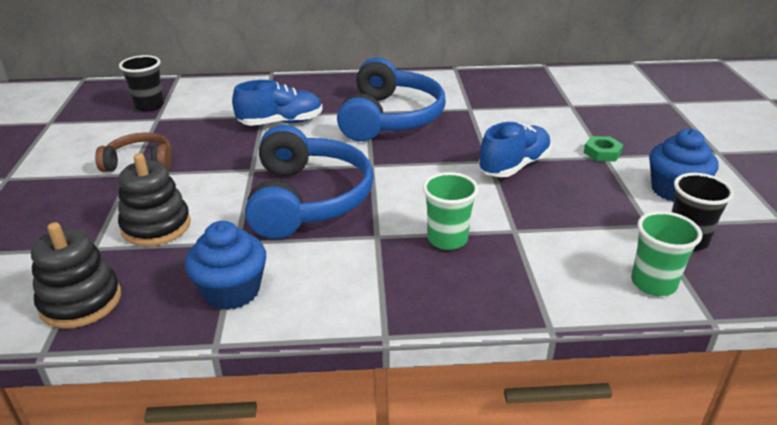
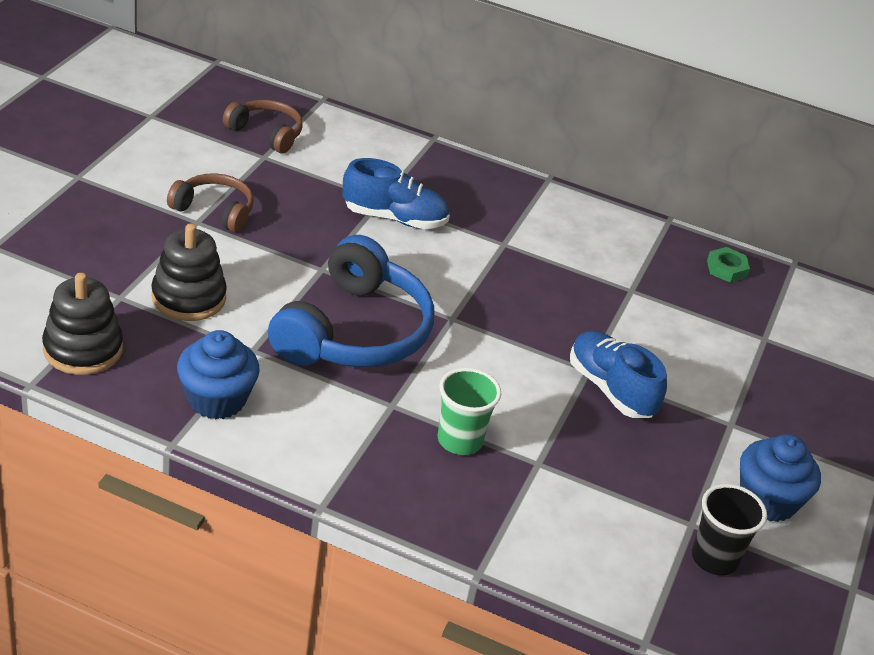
camera: 20 degrees right, 5 degrees up
(149, 106) = (266, 133): black cup -> brown headphones
(390, 118) = (524, 263): blue headphones -> none
(514, 166) = (611, 389): blue shoe -> blue shoe turned 105 degrees counterclockwise
(602, 153) = (733, 418): green nut -> green nut (726, 269)
(653, 283) = (626, 582): green cup -> none

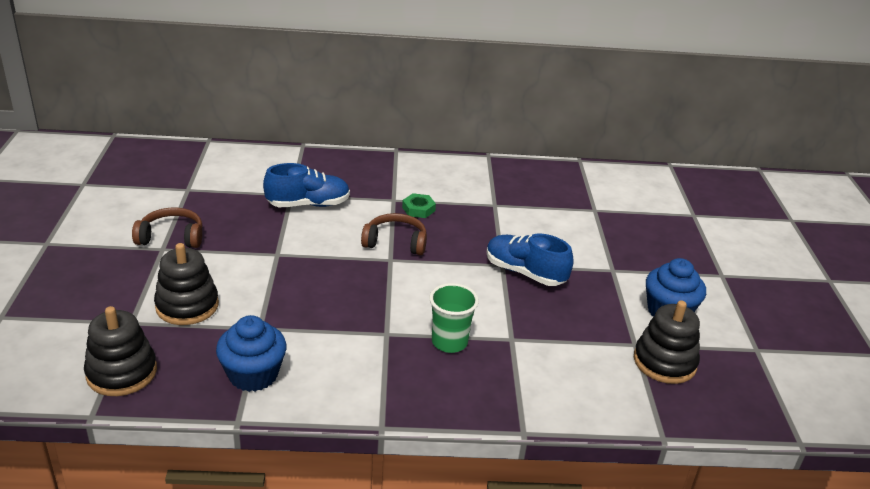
camera: 20 degrees left, 5 degrees down
(266, 133) = (180, 173): brown headphones -> brown headphones (395, 242)
(354, 331) = (327, 290): blue headphones -> none
(714, 559) = (664, 362): black cup -> black stacking toy
(726, 269) = (543, 174): green nut -> green nut (418, 209)

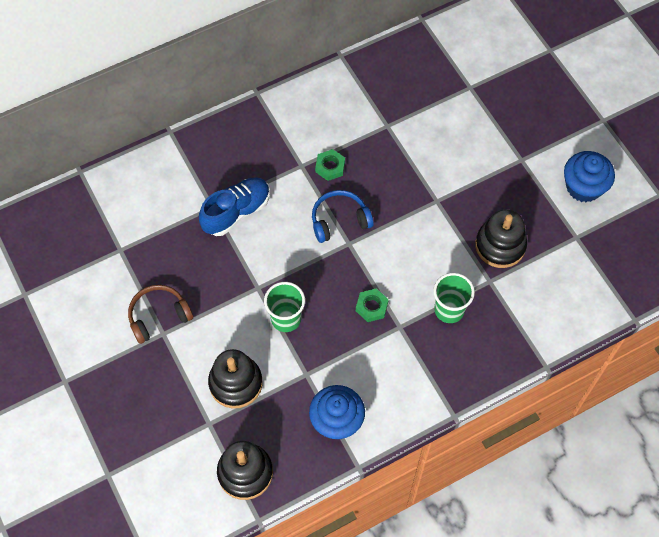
camera: 25 degrees left, 30 degrees up
(281, 283) = (286, 319): none -> green cup
(371, 308) = (371, 307): none -> green nut
(395, 242) = (339, 220): brown headphones -> blue headphones
(525, 273) = (459, 201): blue shoe -> none
(664, 362) = (604, 245): black stacking toy -> black stacking toy (500, 245)

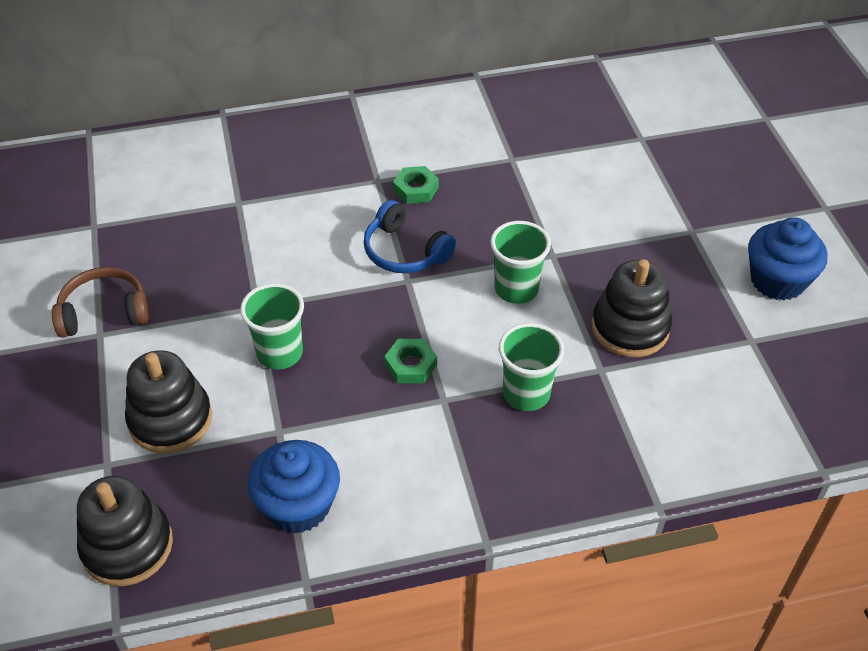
camera: 15 degrees right, 15 degrees down
(236, 212) = (267, 214): blue shoe -> none
(339, 220) = (405, 251): blue headphones -> blue headphones turned 135 degrees counterclockwise
(421, 233) = (516, 289): none -> green cup

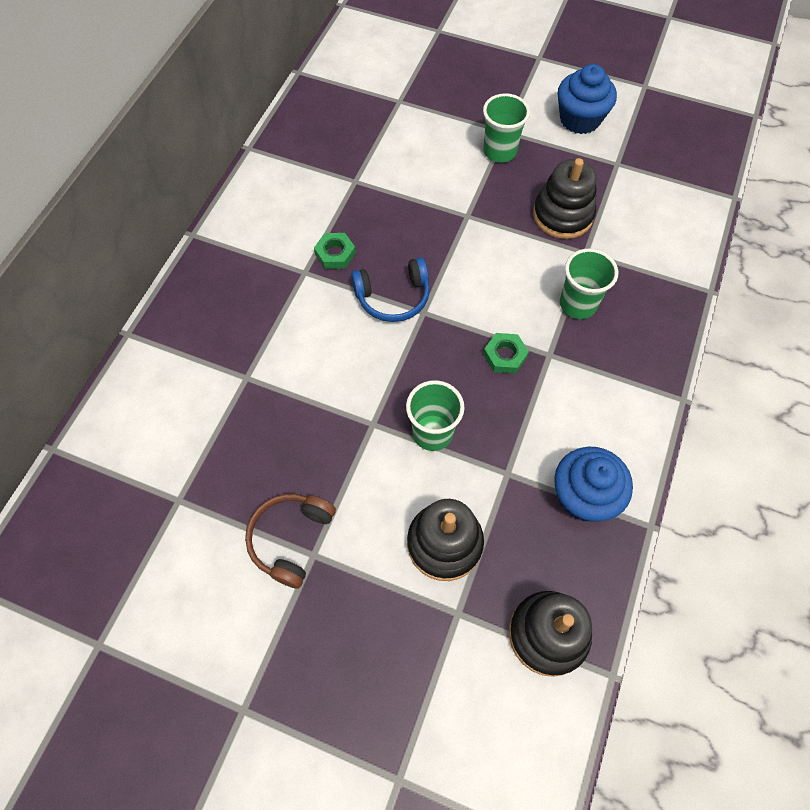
camera: 55 degrees left, 15 degrees up
(516, 289) = (482, 254): green cup -> green cup (499, 151)

